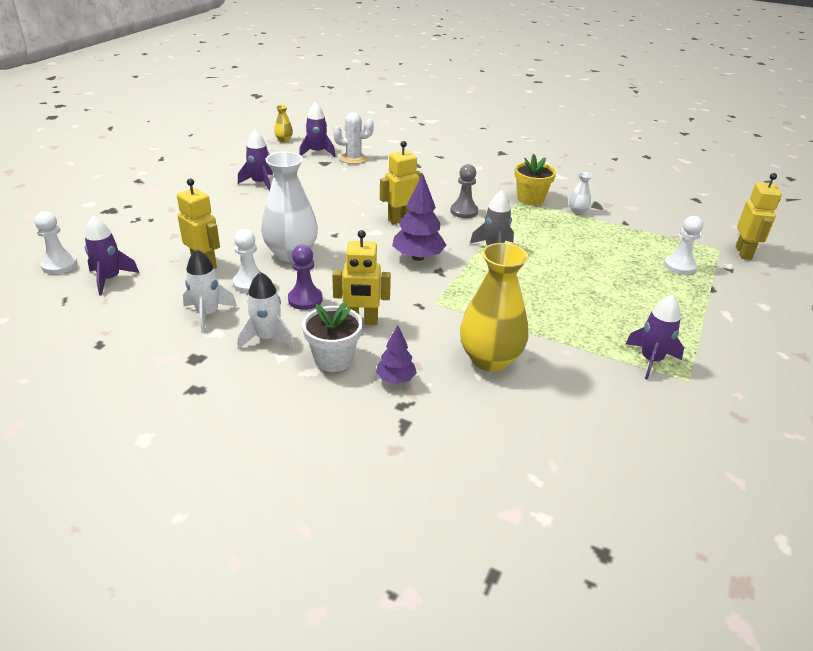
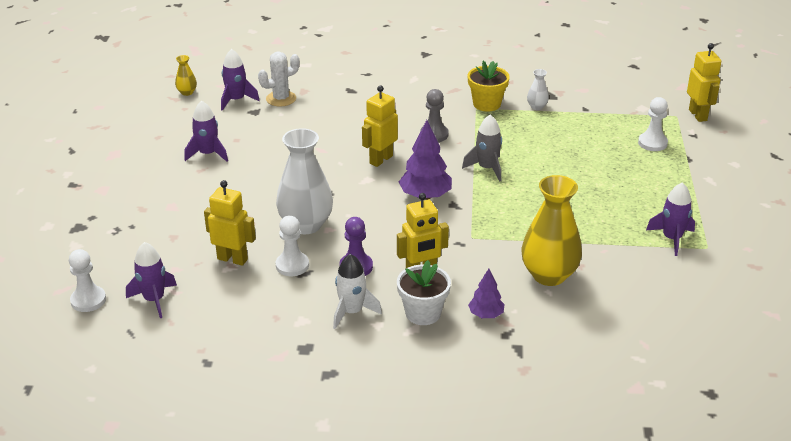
camera: 20 degrees left, 0 degrees up
(208, 314) = (280, 306): white rocket -> none

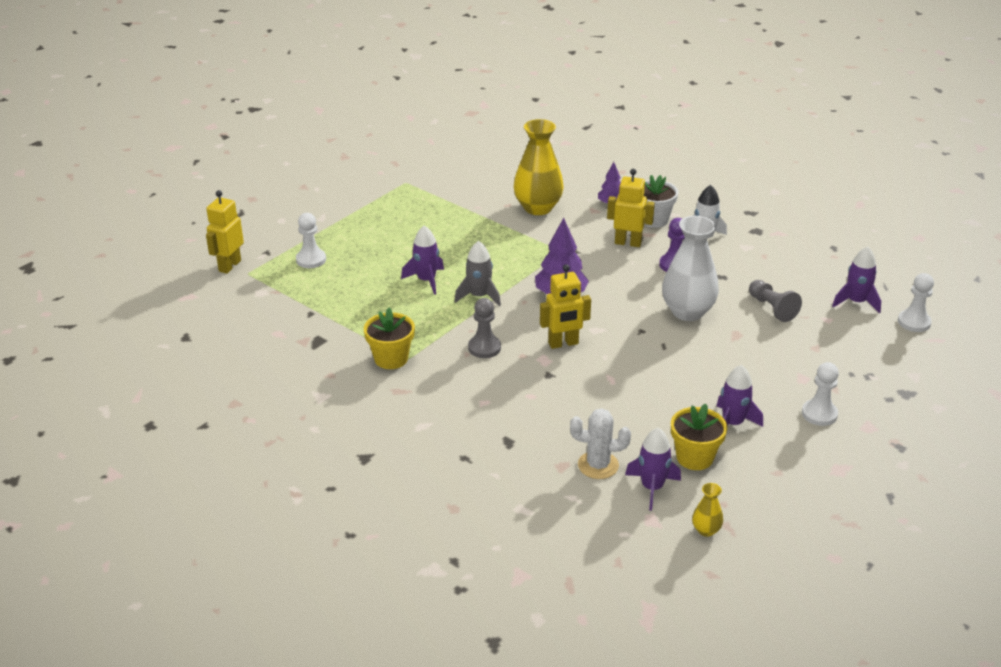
camera: 145 degrees left, 0 degrees up
(221, 125) = (694, 457): none -> yellow flower pot
(232, 259) = (772, 308): yellow robot -> grey pawn
(292, 265) = (725, 285): white pawn -> white pawn (819, 414)
(537, 107) = (349, 334): white vase -> none
(671, 238) = (419, 195): purple rocket -> purple rocket (426, 280)

